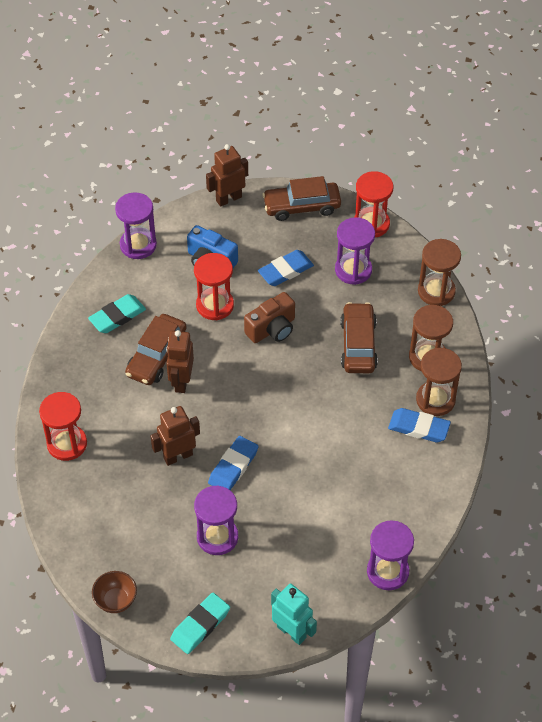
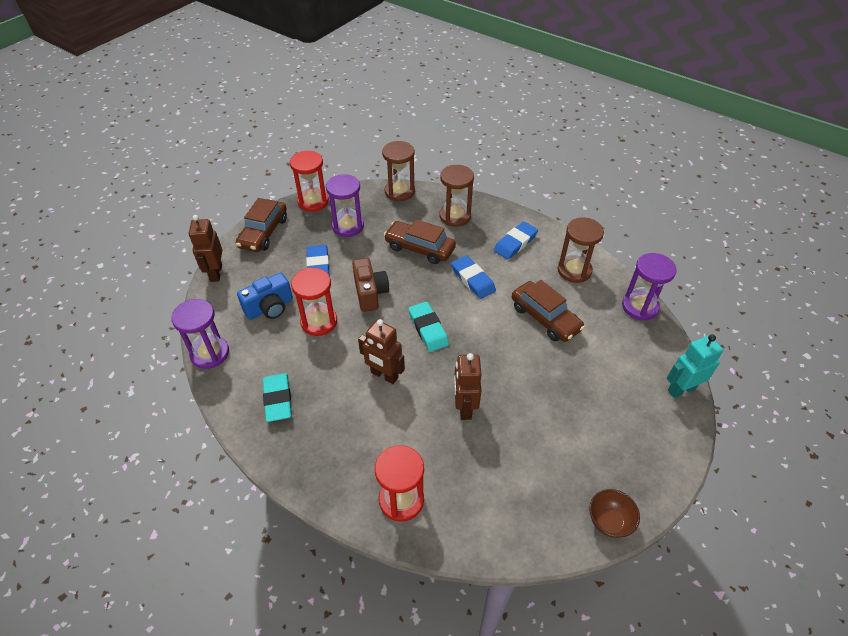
camera: 65 degrees left, 5 degrees down
(156, 356) = (344, 384): brown car -> brown car (545, 318)
(200, 625) = (657, 456): turquoise eraser -> turquoise eraser (428, 329)
(217, 537) = (565, 408): purple hourglass -> none
(233, 467) = (496, 370): blue eraser -> blue eraser (473, 279)
(435, 400) = (495, 226): brown hourglass -> brown hourglass (574, 270)

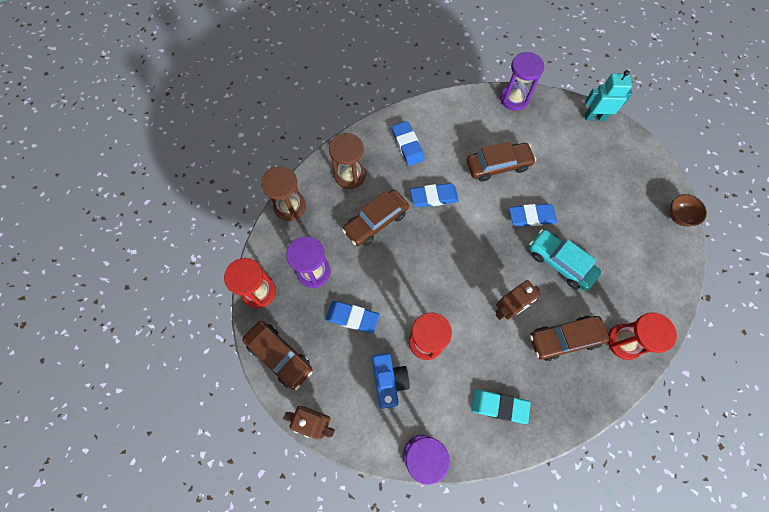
camera: 65 degrees left, 20 degrees up
(370, 293) = (411, 285): brown camera -> none
(376, 437) = (564, 339): none -> brown car
(428, 329) = (473, 255): turquoise eraser -> none
(464, 407) = (560, 263): brown robot -> turquoise car
(504, 365) = (531, 216): none -> blue eraser
(574, 270) = (458, 120): brown hourglass -> none
(681, 389) = (595, 117): turquoise robot -> turquoise robot turned 90 degrees clockwise

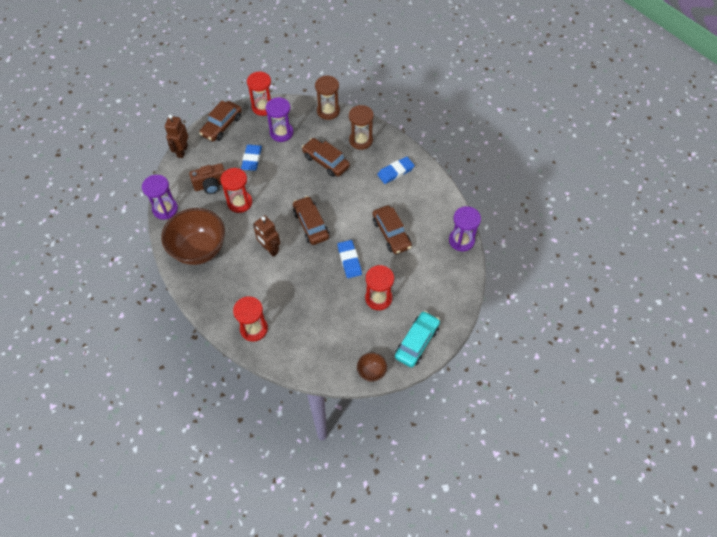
camera: 80 degrees right, 10 degrees down
(389, 381) = (211, 185): blue camera -> brown camera
(434, 197) = (353, 194): blue eraser -> none
(499, 406) = (199, 249): turquoise eraser -> brown bowl
(560, 263) = (312, 282): turquoise car -> turquoise car (417, 342)
(564, 339) = (251, 288): brown car -> brown car (311, 224)
(585, 194) = (378, 298): none -> red hourglass
(595, 117) = (459, 304): turquoise robot -> none

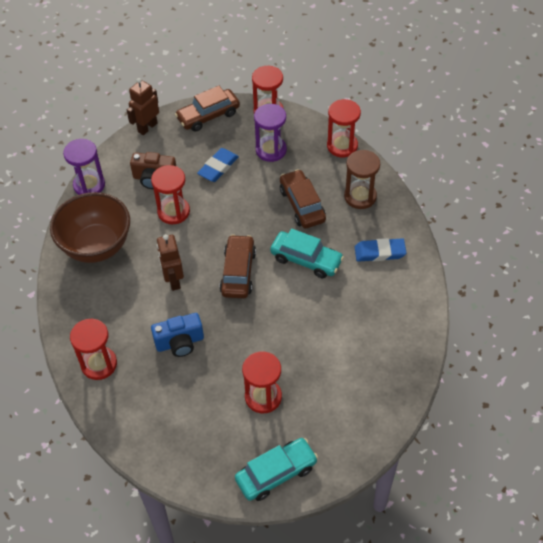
camera: 30 degrees right, 5 degrees down
(301, 289) = (180, 343): none -> blue camera
(328, 111) = (342, 146): brown hourglass -> red hourglass
(349, 260) = (257, 335): blue eraser -> none
(351, 197) = (306, 260): none -> turquoise car
(371, 372) = (200, 481): brown bowl -> none
(391, 234) = (327, 325): brown car -> none
(461, 240) = (411, 373): purple hourglass -> none

